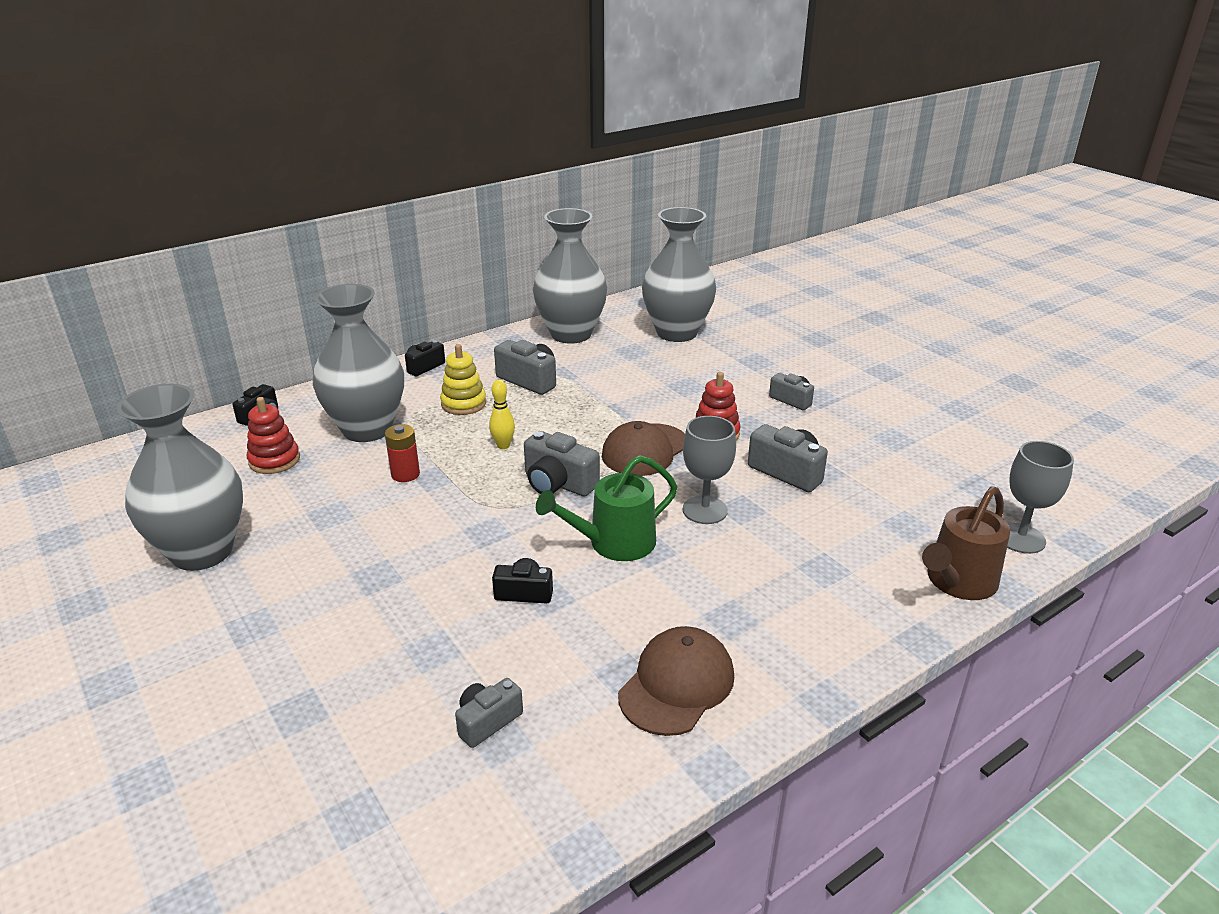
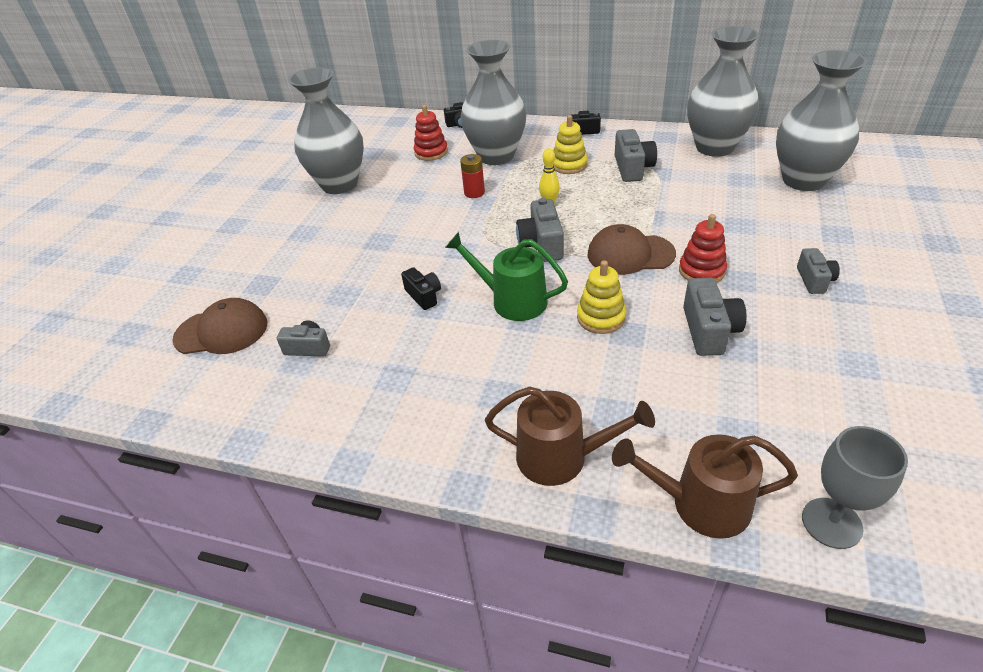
camera: 55 degrees right, 10 degrees up
(676, 685) = (408, 405): brown cap -> brown cap (221, 331)
(705, 510) = (601, 317): grey goblet -> yellow stacking toy
(845, 624) = (560, 457): none -> brown watering can

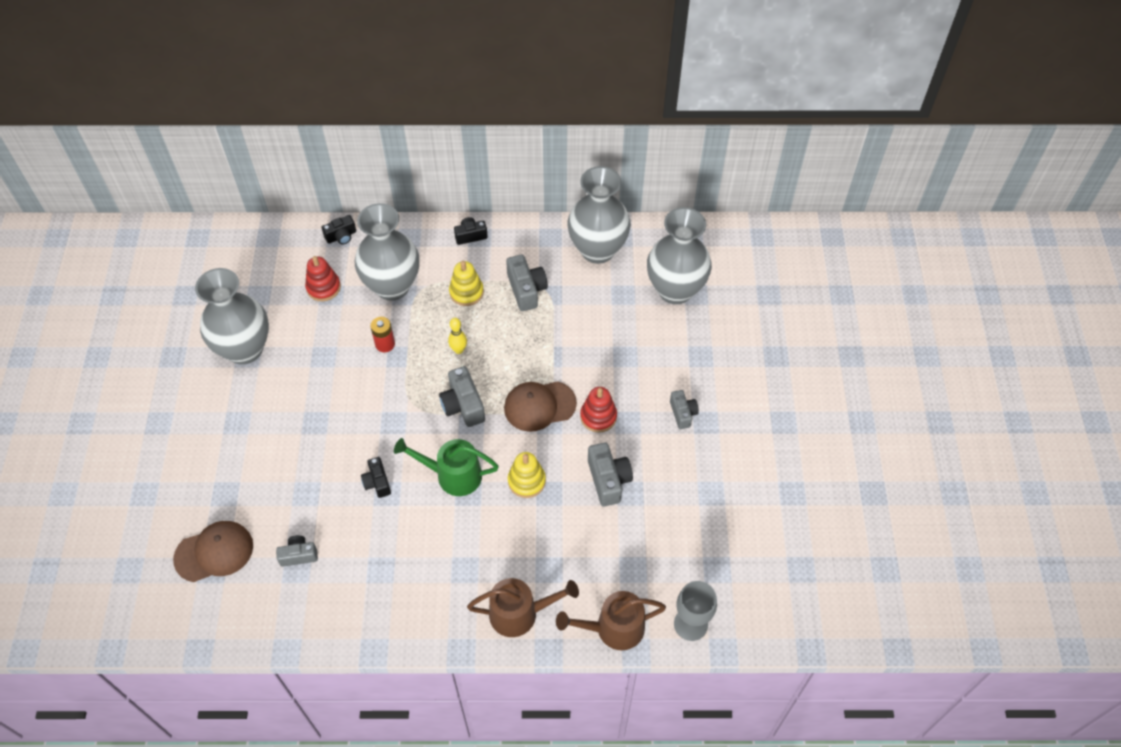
camera: 20 degrees left, 15 degrees up
(424, 296) = (377, 482): black camera -> black camera turned 150 degrees counterclockwise

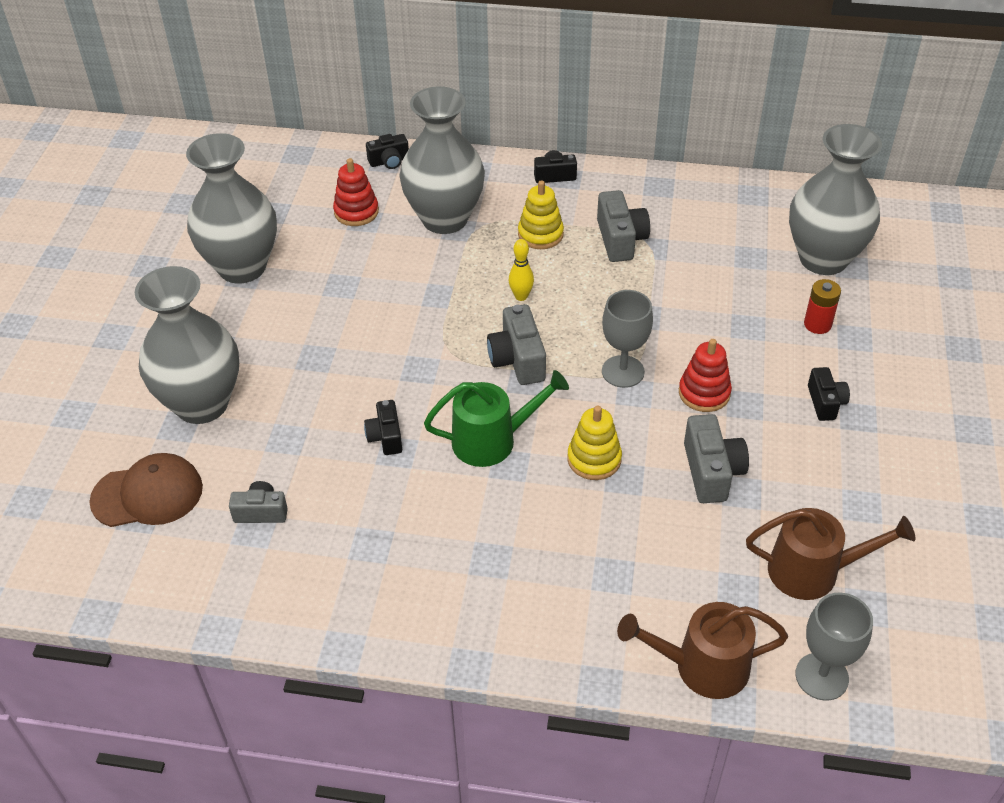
camera: 10 degrees right, 10 degrees down
(385, 344) = (424, 280): red battery -> red battery (817, 324)
(453, 475) = (492, 440): green watering can -> green watering can turned 150 degrees clockwise
(519, 613) = (563, 627): brown watering can -> brown watering can (812, 571)
(539, 406) = (623, 371): brown cap -> grey goblet
(597, 250) = (720, 205): grey vase -> grey vase (202, 404)
(682, 413) = (825, 402): grey camera -> black camera

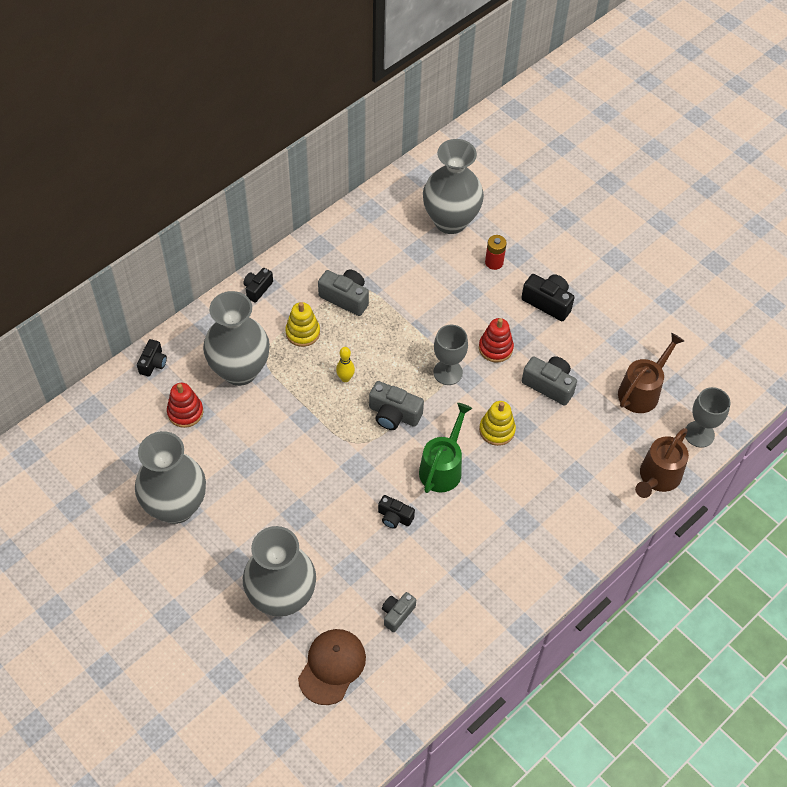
camera: 55 degrees left, 10 degrees up
(825, 402) = (548, 302): black camera -> black camera, size x1.55

